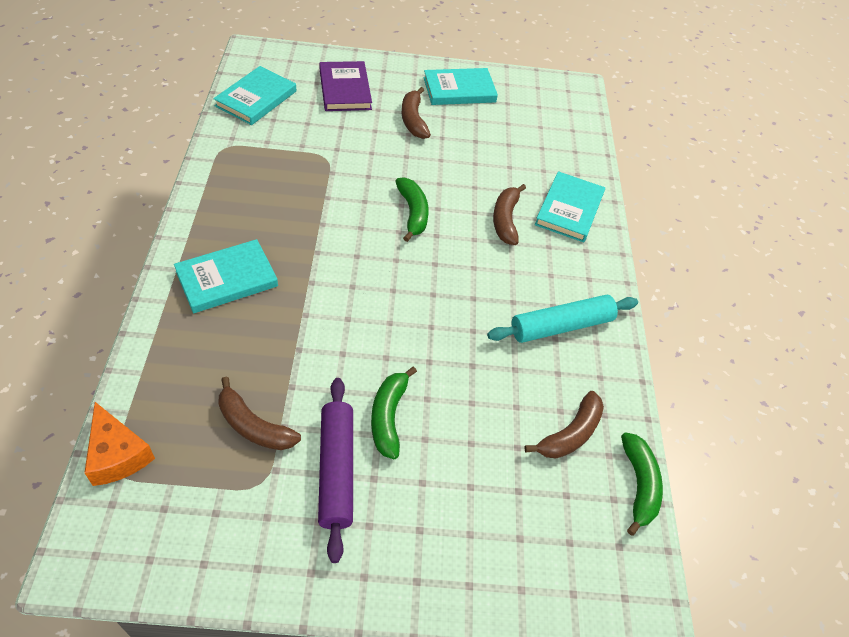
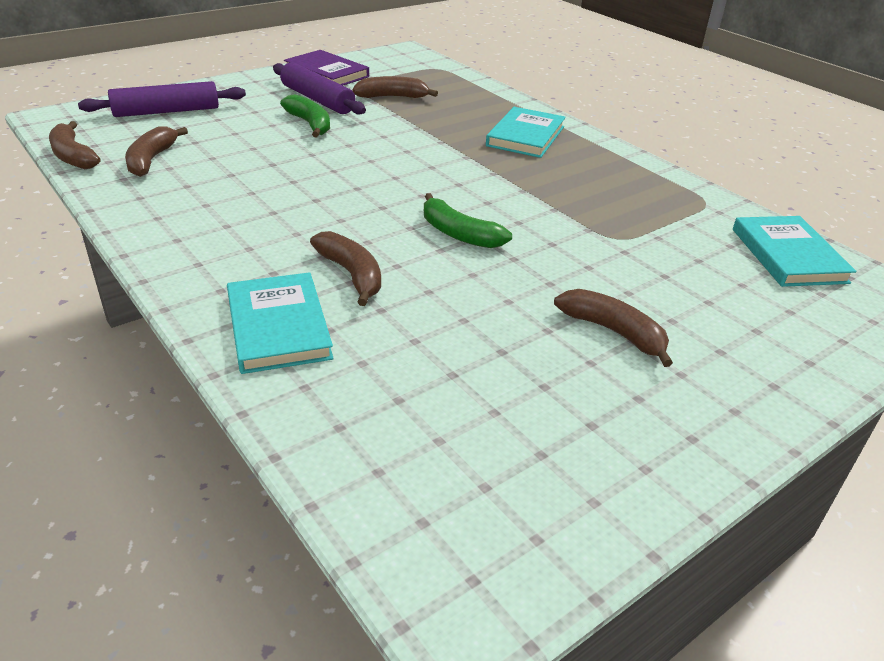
camera: 145 degrees right, 15 degrees down
(117, 454) = (447, 71): orange cheese -> none
(345, 89) = (750, 322): purple book -> purple book (326, 73)
(459, 90) = (639, 426): turquoise book -> none
(514, 541) = (167, 111): none -> purple rolling pin
(561, 326) = (205, 214): turquoise rolling pin -> none
(638, 485) = (73, 156): green banana -> brown banana

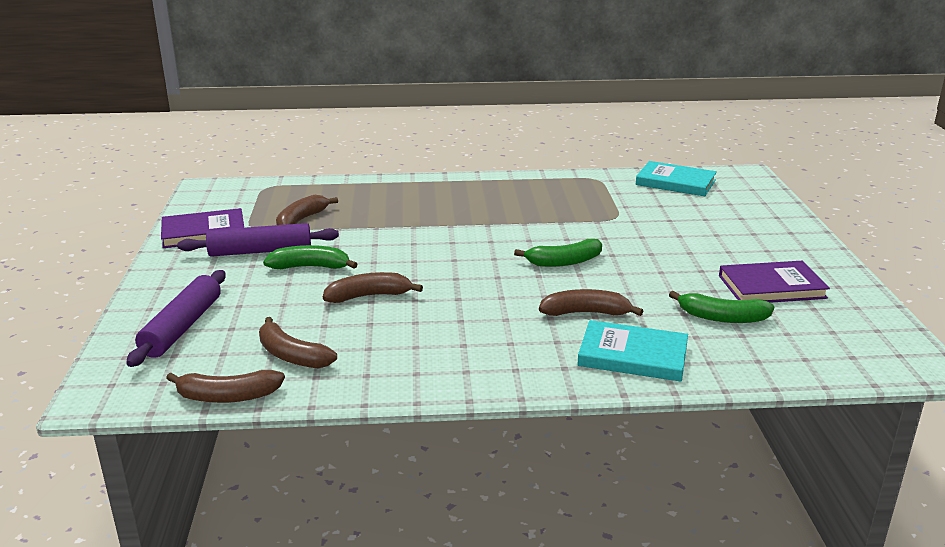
camera: 55 degrees left, 10 degrees down
(431, 373) = (722, 317): none -> green banana
(526, 136) = (442, 196): turquoise book -> none
(566, 400) = (771, 287): none -> purple book
(614, 332) = (717, 253): brown banana -> brown banana (369, 296)

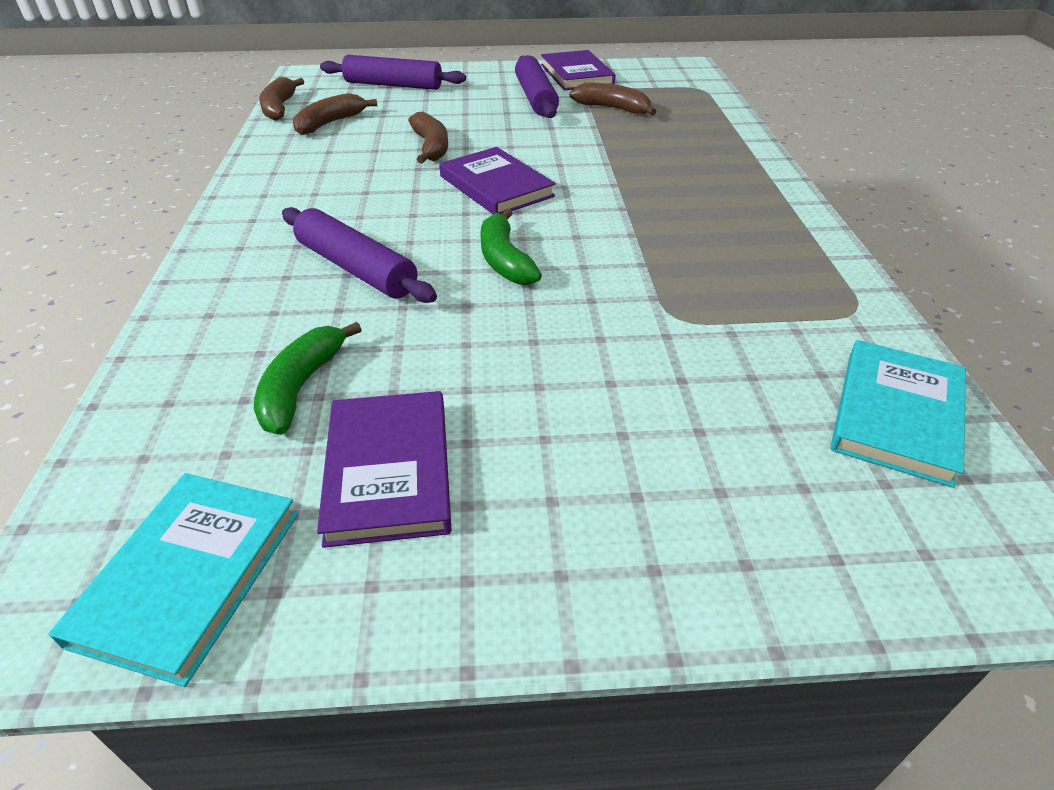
camera: 90 degrees right, 15 degrees up
(310, 267) = (499, 119): green banana -> none
(452, 266) = (496, 186): none -> purple book
(586, 313) = (356, 268): brown banana -> purple rolling pin
(633, 355) = (239, 294): turquoise book -> turquoise book (189, 576)

